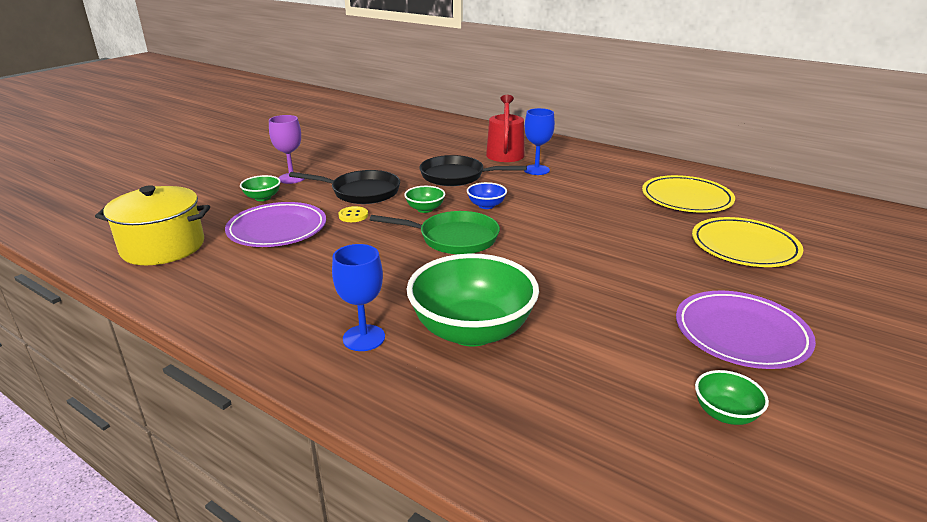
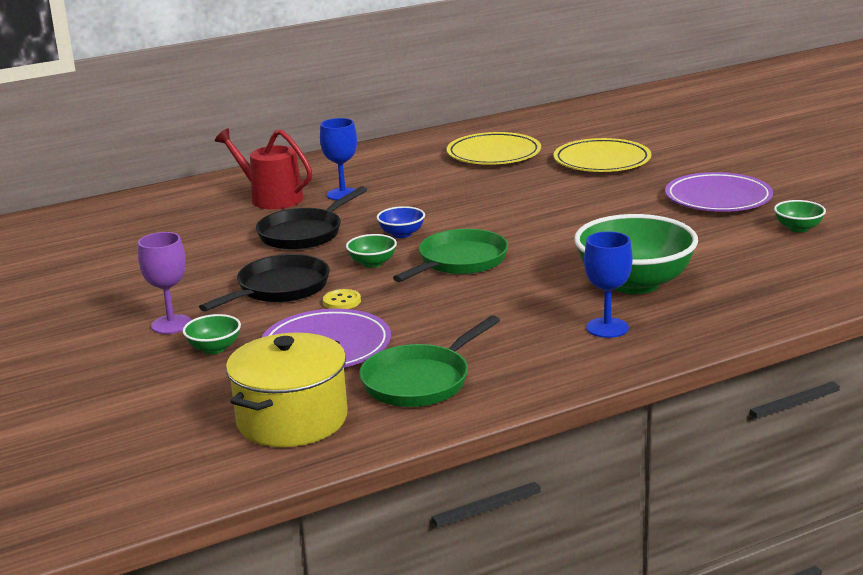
camera: 60 degrees left, 5 degrees down
(231, 276) = (421, 381): none -> green pan

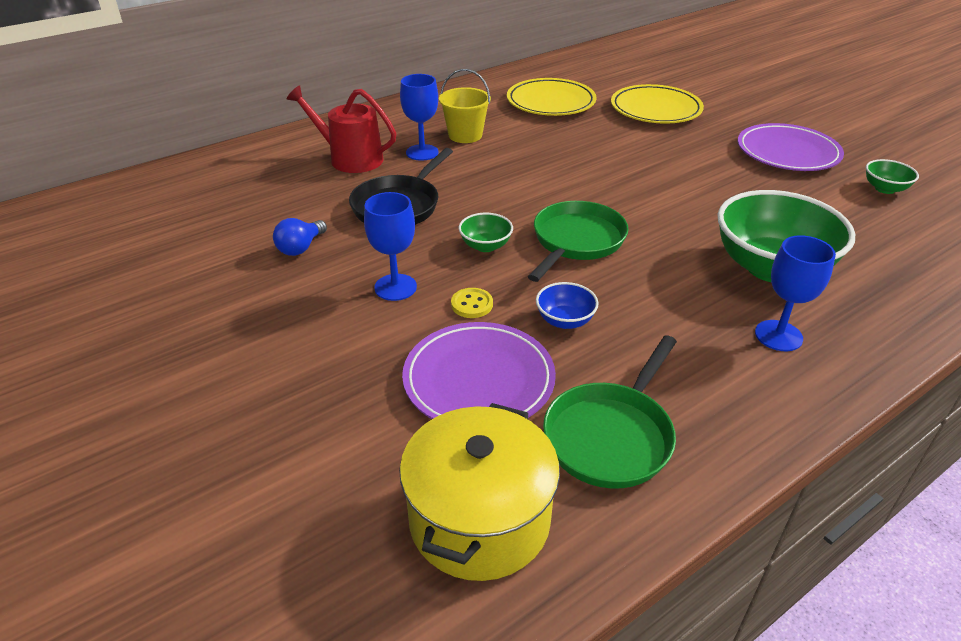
camera: 10 degrees left, 15 degrees up
(171, 324) = (285, 349): purple goblet -> none
(204, 261) = (300, 248): none -> blue light bulb
(214, 348) = (346, 388): green bowl -> none
(279, 289) = (395, 287): black pan -> blue goblet
(391, 181) = (465, 135): none -> yellow bucket
(402, 234) = (501, 204): blue bowl -> blue bowl (565, 320)

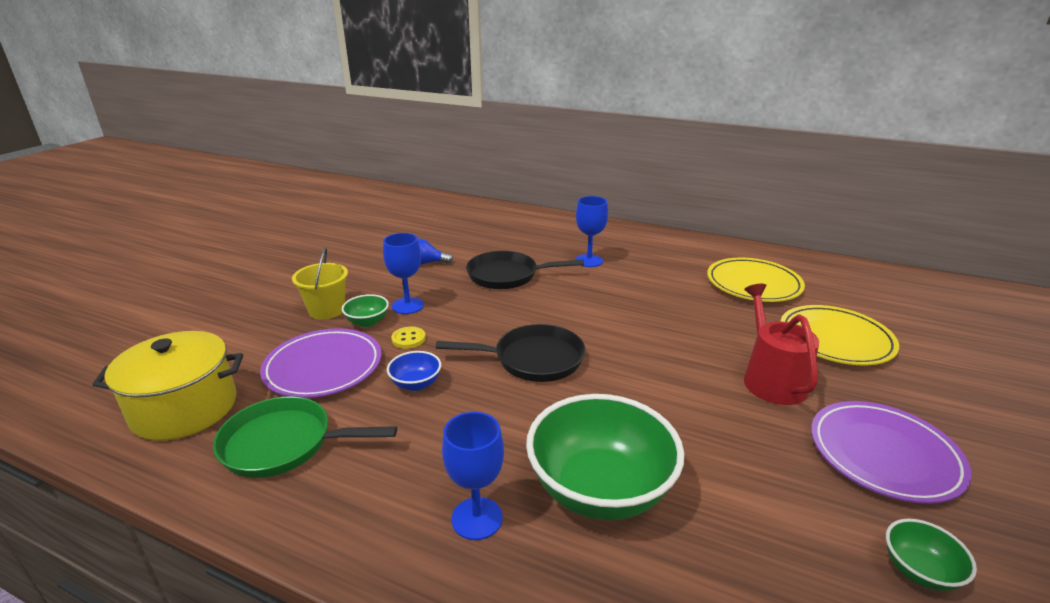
camera: 60 degrees right, 10 degrees down
(350, 158) = (548, 241): red watering can -> red watering can (771, 379)
(465, 135) = (638, 267): yellow bucket -> yellow bucket (327, 310)
(485, 246) = (487, 322): green bowl -> green bowl (367, 322)
(576, 241) = (532, 359): green pan -> black pan

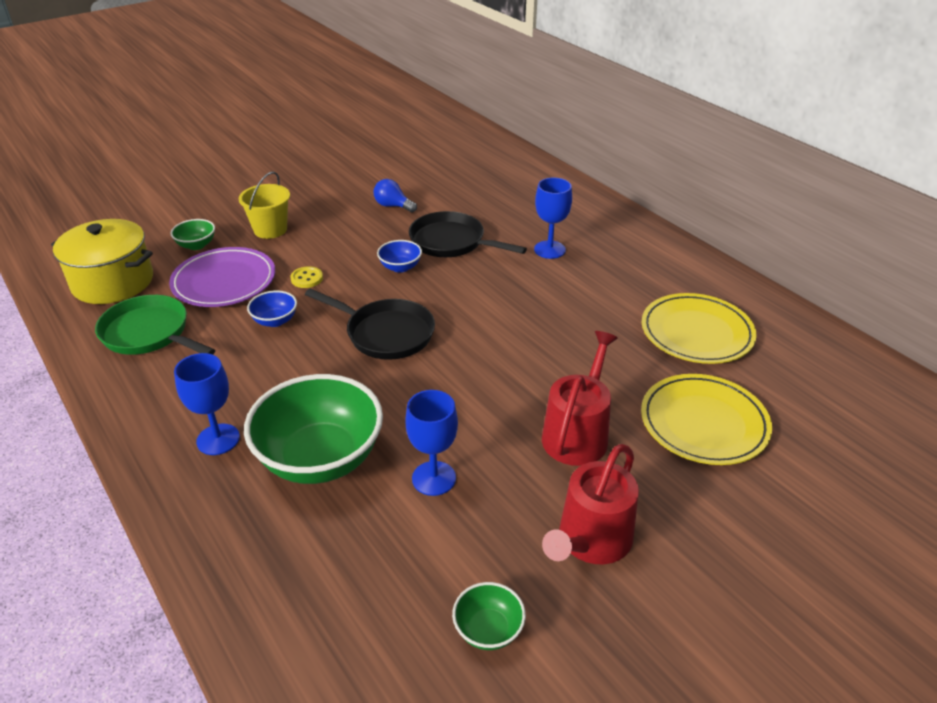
camera: 30 degrees right, 10 degrees up
(367, 322) = (290, 251): green bowl -> green bowl (196, 245)
(408, 306) = (336, 246): blue goblet -> blue goblet (434, 478)
(485, 305) = (400, 267): none -> blue bowl
(884, 455) = (591, 541): purple plate -> red watering can

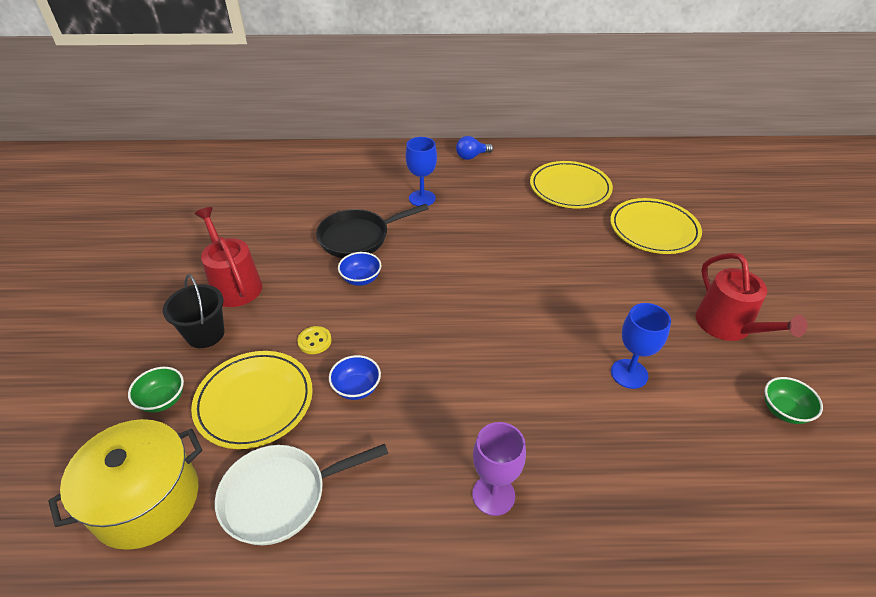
camera: 55 degrees left, 5 degrees up
(149, 334) = (281, 496): green pan -> white pan
(218, 439) = (493, 495): blue goblet -> purple goblet
(224, 282) = (254, 401): purple plate -> yellow plate
(270, 230) = (205, 334): yellow bucket -> black bucket
(320, 458) = (566, 431): green bowl -> none
(385, 333) = (440, 326): black pan -> none
(393, 206) = (267, 244): blue light bulb -> blue light bulb (471, 156)
(577, 434) = (629, 284): red watering can -> red watering can (234, 284)

